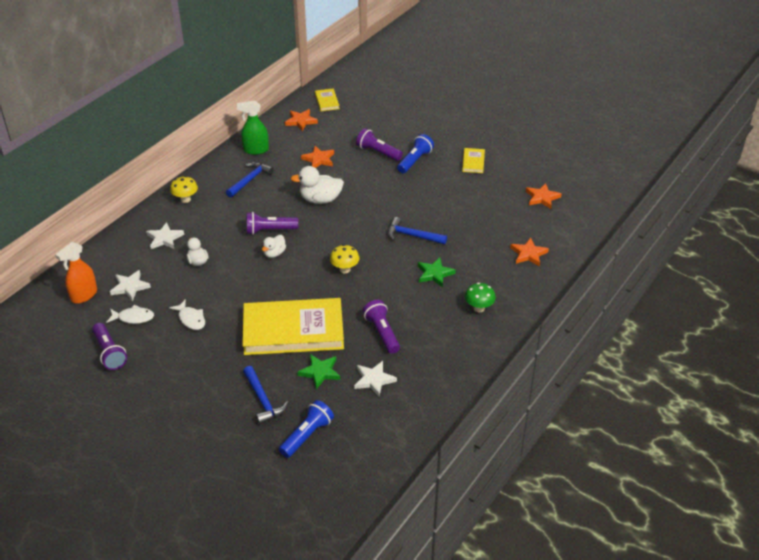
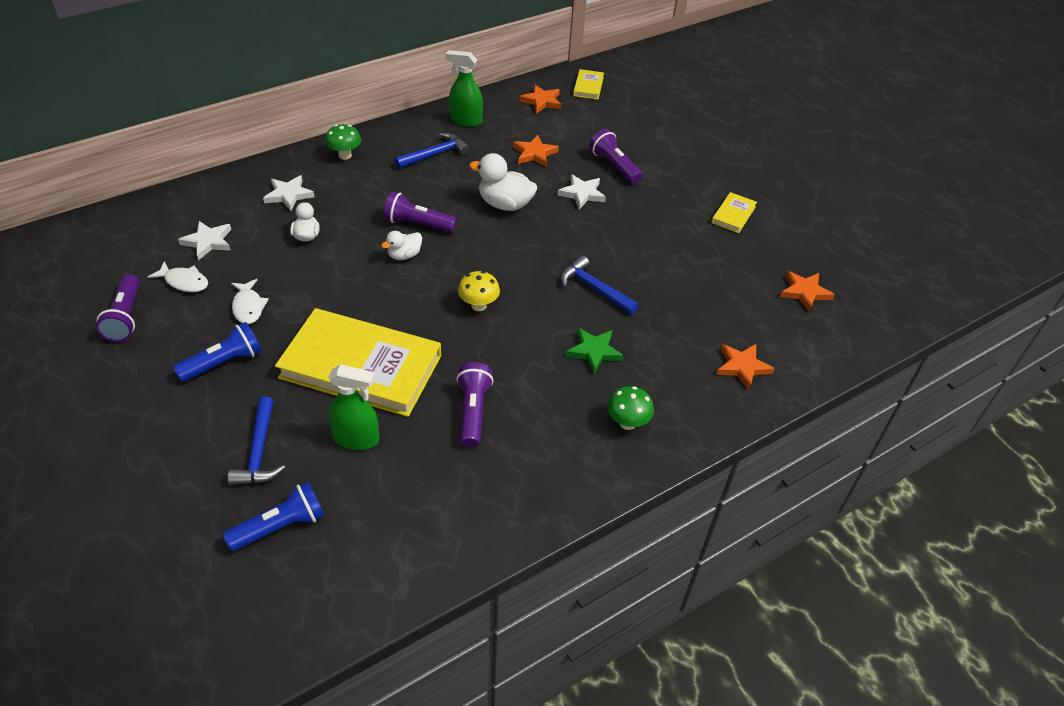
camera: 20 degrees right, 5 degrees up
(84, 295) = (150, 235): orange spray bottle -> none
(185, 199) = (345, 155): yellow mushroom -> green mushroom
(320, 372) = (357, 439): green star -> green spray bottle
(374, 380) = (420, 477): white star -> white star (582, 194)
(414, 161) = (655, 190): blue flashlight -> blue flashlight (224, 363)

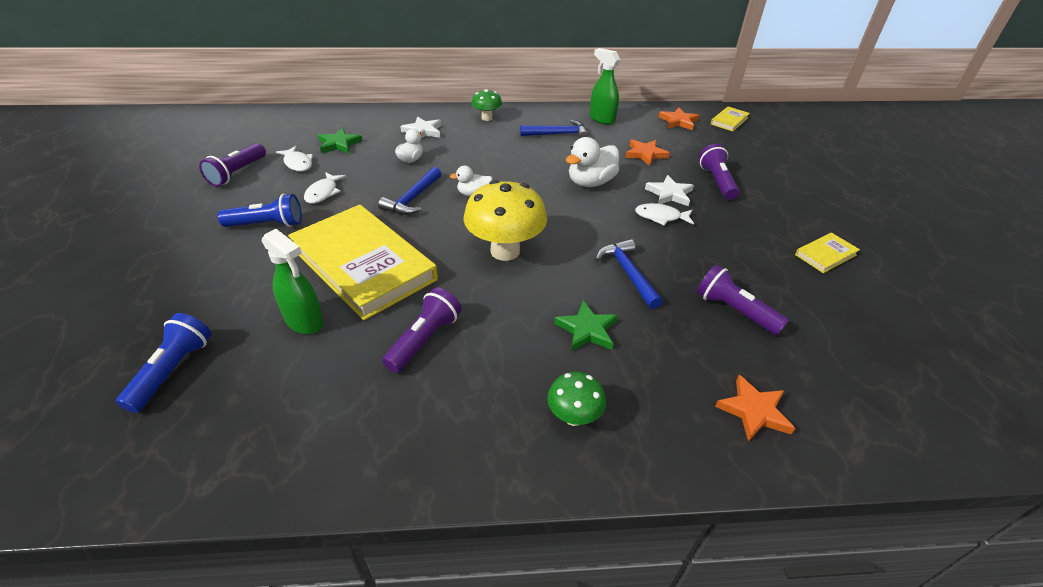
camera: 30 degrees right, 5 degrees down
(208, 242) = (339, 144): white star -> green star
(259, 451) = (222, 300): blue hammer -> blue hammer (413, 198)
(281, 526) = (173, 370): blue flashlight -> blue flashlight turned 75 degrees counterclockwise
(417, 224) = (504, 176): purple flashlight -> purple flashlight (734, 311)
(478, 305) = (505, 251): yellow mushroom -> yellow mushroom, size x1.89
(505, 204) = (590, 182): white duck -> white duck turned 90 degrees counterclockwise
(588, 222) = (661, 217): none -> white fish
(804, 292) = (881, 358): orange star -> none

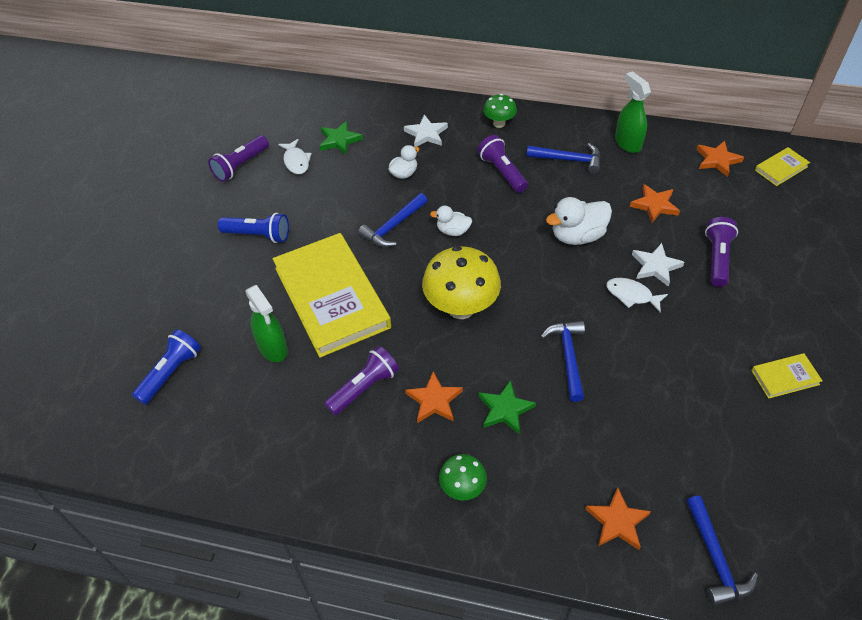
camera: 20 degrees right, 10 degrees up
(323, 193) = (313, 204): white fish -> none
(508, 336) = (434, 400): none -> orange star
(734, 311) = (651, 420): purple flashlight -> purple flashlight (502, 172)
(868, 422) = (715, 558): none -> blue hammer

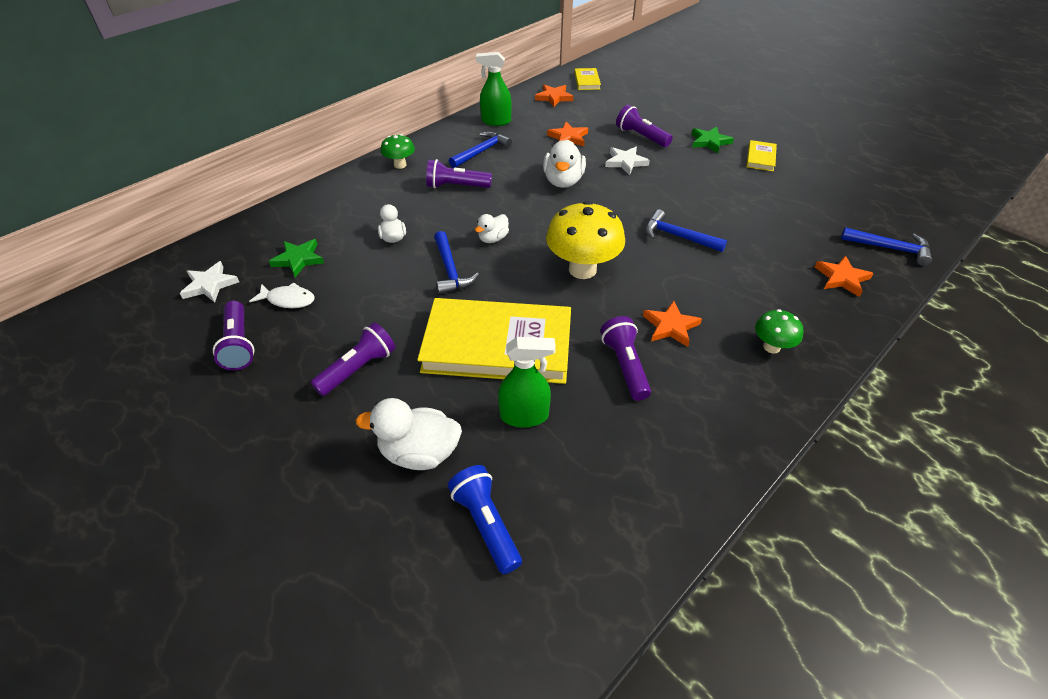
camera: 60 degrees left, 5 degrees down
(207, 308) = (419, 453): none -> white duck
(258, 235) = (358, 368): blue flashlight -> purple flashlight
(426, 134) = (361, 206): white star -> white star (210, 285)
(505, 409) = (707, 290): green star -> green star (709, 142)
(632, 295) = (643, 183): white fish -> none

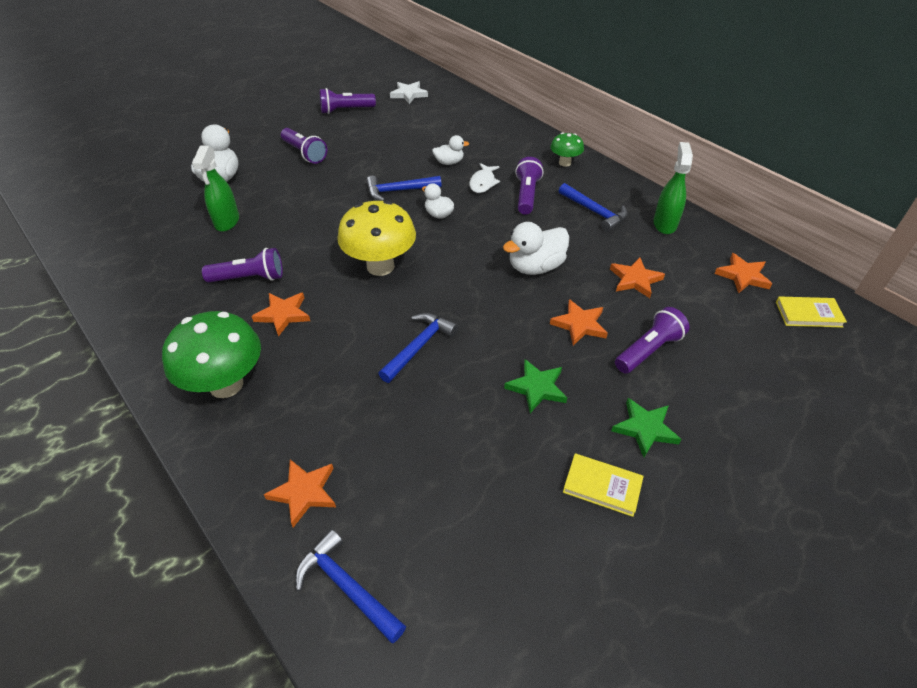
camera: 95 degrees right, 0 degrees up
(288, 300) = (384, 123): white fish -> white fish (483, 183)
(298, 259) = (429, 123): green star -> green star (537, 388)
(486, 524) = (154, 202): blue flashlight -> none
(497, 345) = (301, 212): yellow book -> none
(563, 181) = (535, 267): white duck -> white duck turned 45 degrees counterclockwise
(625, 162) = (579, 324): white star -> orange star
(771, 347) = (226, 384): green mushroom -> green mushroom, size x1.89
(890, 248) = (347, 587): blue hammer -> blue hammer turned 105 degrees clockwise

